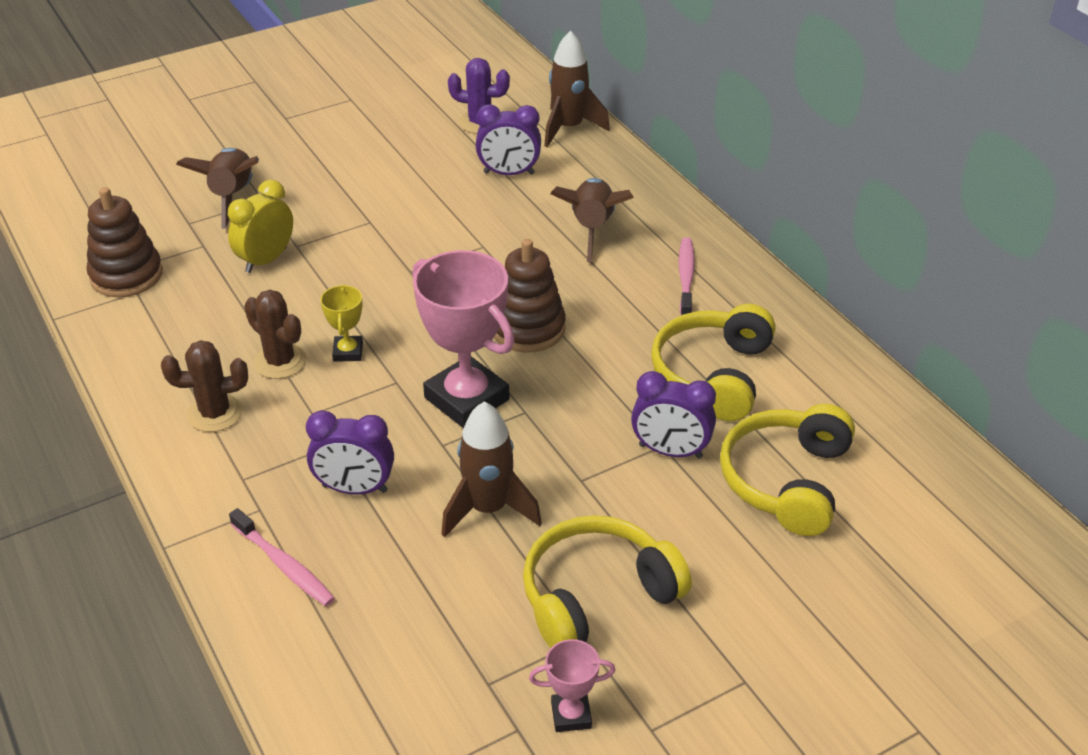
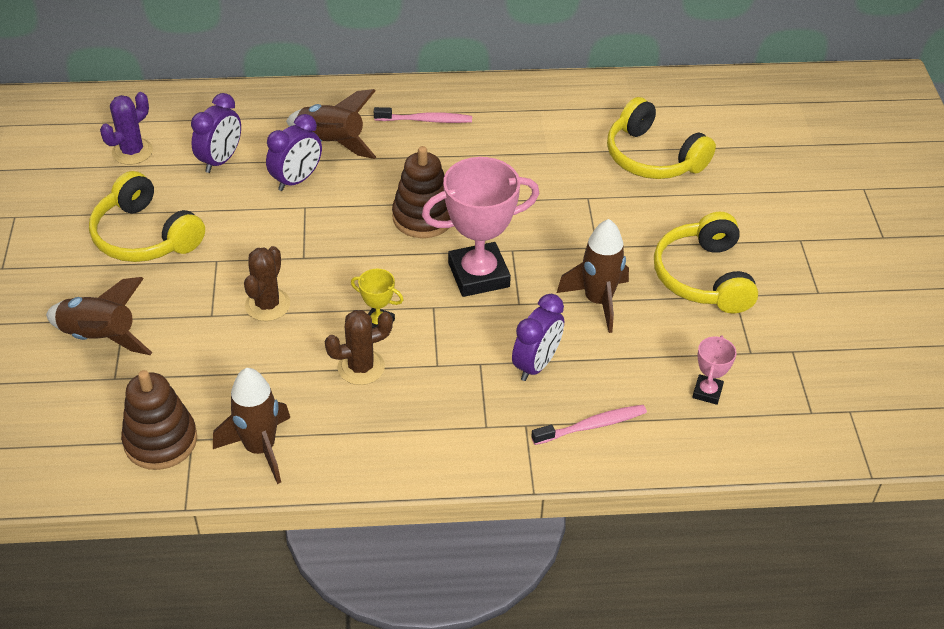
camera: 65 degrees left, 5 degrees up
(215, 413) = (398, 424): brown cactus -> brown cactus (267, 305)
(266, 260) = (216, 340): yellow clock -> none
(569, 128) = (189, 107): brown rocket -> brown rocket (260, 448)
(571, 715) = (792, 323): pink trophy -> pink trophy (707, 392)
(670, 451) = (596, 196): purple clock -> purple clock (297, 180)
(686, 277) = (425, 120): pink toothbrush -> pink toothbrush turned 150 degrees clockwise
(713, 375) = (536, 148): yellow headphones -> yellow headphones (145, 236)

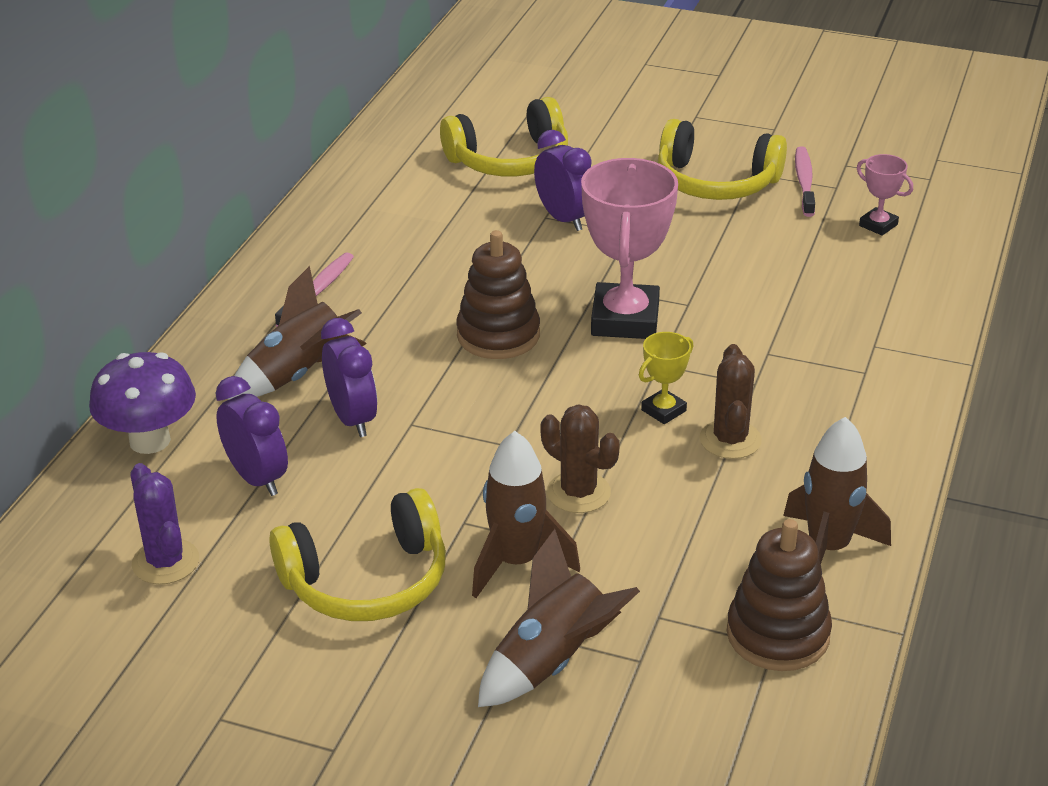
camera: 65 degrees left, 10 degrees down
(237, 106) = (150, 440): none -> purple mushroom
(536, 364) = (789, 316): purple clock -> purple clock (564, 219)
(592, 426) = (894, 304): pink toothbrush -> pink toothbrush (804, 182)
(598, 301) = (714, 253): brown rocket -> brown rocket (516, 562)

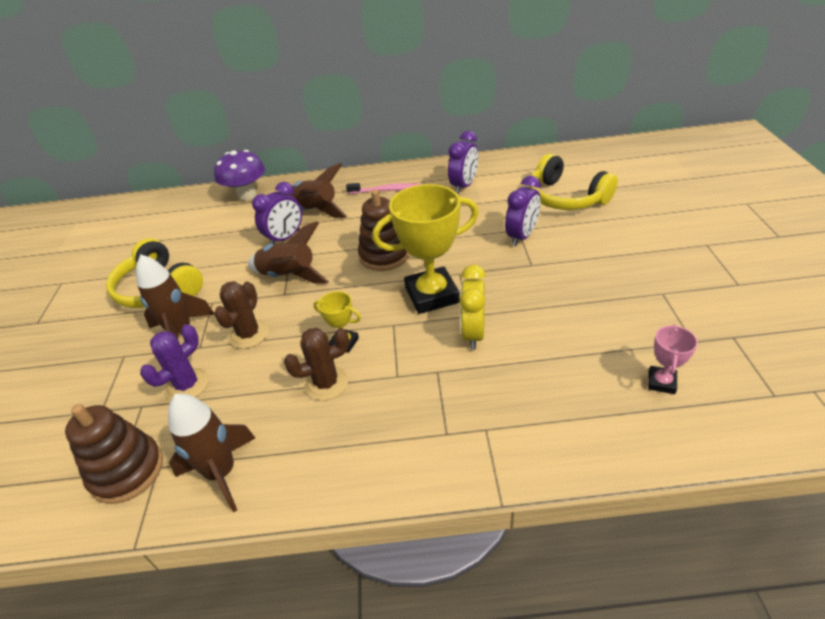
camera: 70 degrees right, 5 degrees up
(165, 562) = (164, 230): purple cactus -> purple cactus (187, 385)
(257, 478) = (229, 230): purple clock -> purple clock (464, 186)
(552, 661) = (99, 374): brown rocket -> brown rocket (289, 276)
(625, 319) = (432, 295): pink trophy -> yellow trophy
(715, 182) = (630, 280): yellow headphones -> none
(723, 310) = (473, 333): none -> yellow clock
(804, 182) = (679, 322): pink toothbrush -> none

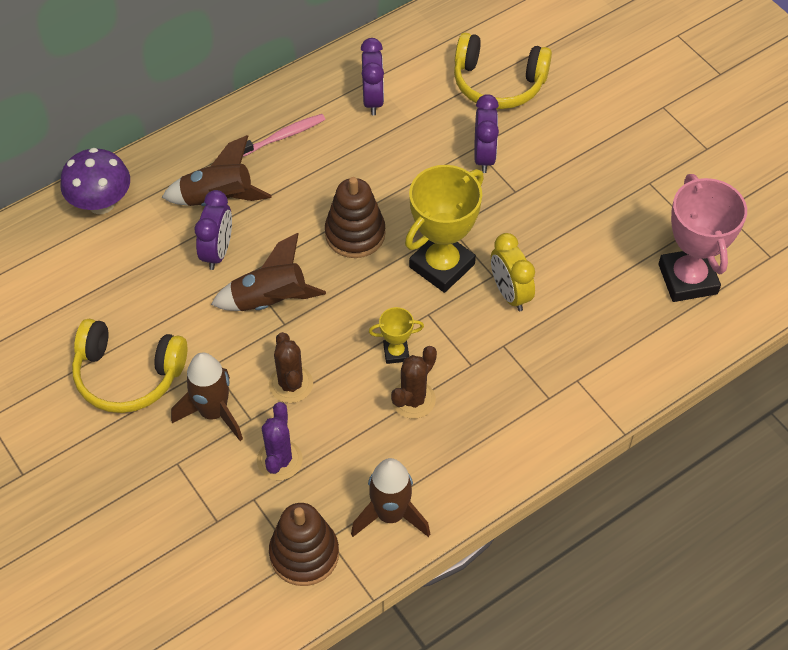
camera: 35 degrees left, 15 degrees up
(661, 382) = (687, 279): pink trophy -> pink trophy, size x2.11

